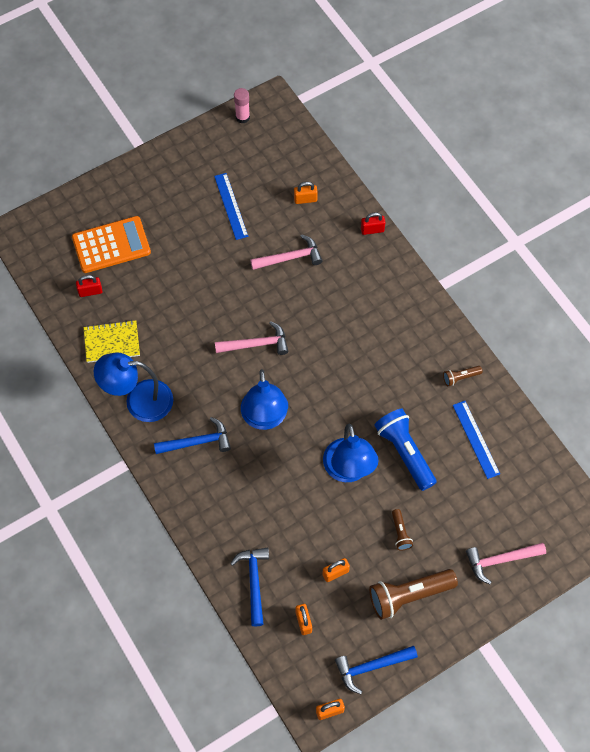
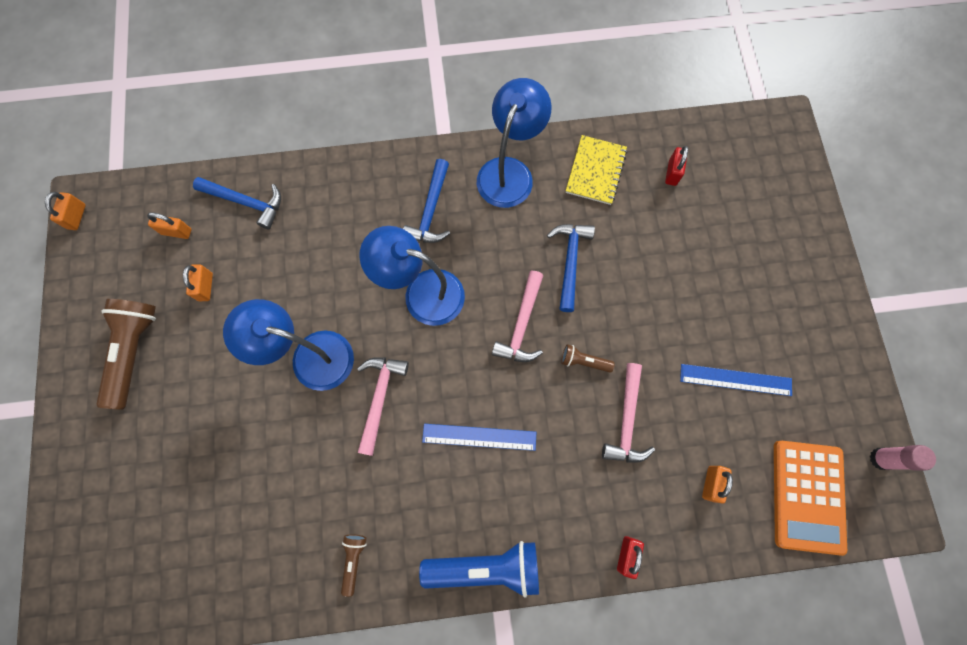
camera: 115 degrees right, 10 degrees up
(111, 245) = (728, 217): orange calculator -> orange calculator (807, 496)
(371, 667) = (90, 277): blue hammer -> blue hammer (570, 262)
(400, 533) = (206, 378): brown flashlight -> brown flashlight (584, 361)
(404, 452) = (295, 433): blue flashlight -> blue flashlight (486, 566)
(476, 439) = (263, 534): blue ruler -> blue ruler (479, 437)
(500, 560) = (105, 479): pink hammer -> pink hammer (379, 398)

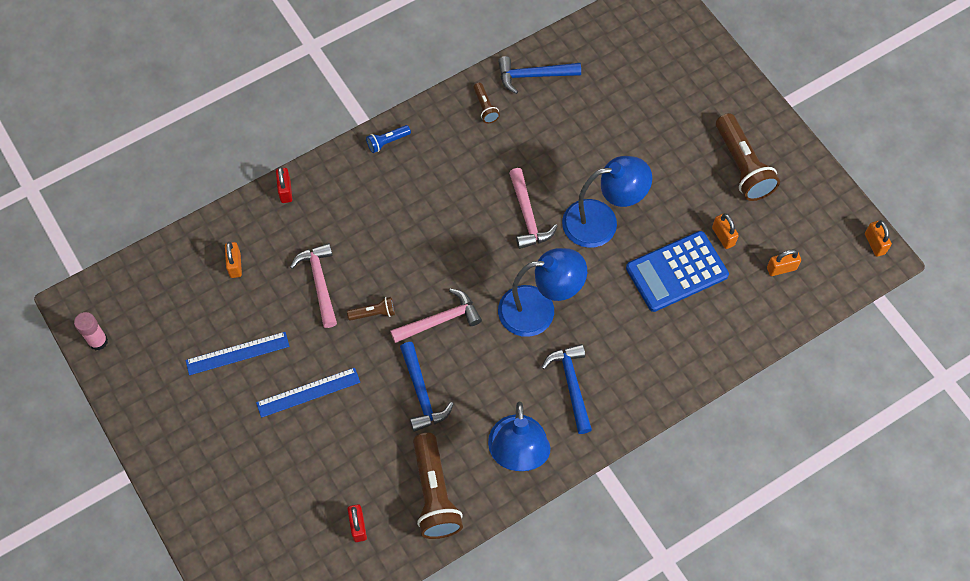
camera: 155 degrees right, 10 degrees down
(246, 202) = (740, 319): blue hammer -> blue hammer (533, 76)
(272, 272) = (676, 272): none -> blue calculator
(479, 437) = (434, 222): blue ruler -> blue ruler (308, 392)
(486, 566) = (387, 142): blue flashlight -> blue flashlight, size x0.48
(521, 324) = (440, 320): pink hammer -> pink hammer turned 75 degrees clockwise
(595, 171) = (435, 494): yellow notebook -> brown flashlight
(807, 496) = (154, 288): orange calculator -> none

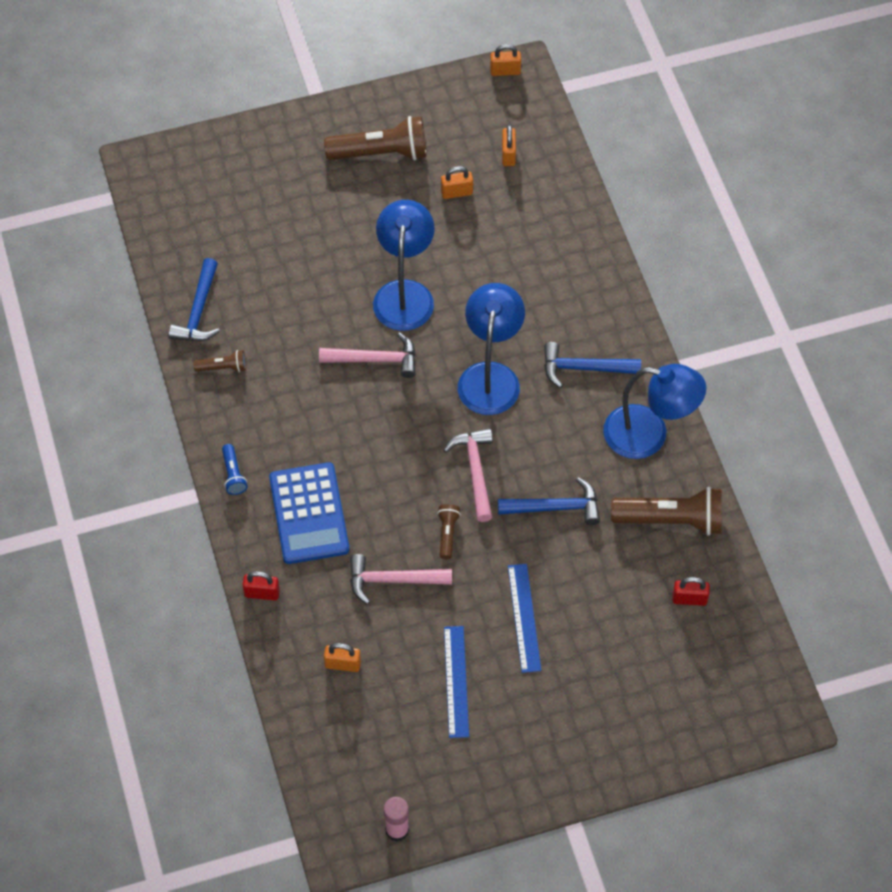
camera: 75 degrees left, 5 degrees down
(676, 272) = (484, 243): blue calculator -> blue calculator (309, 514)

